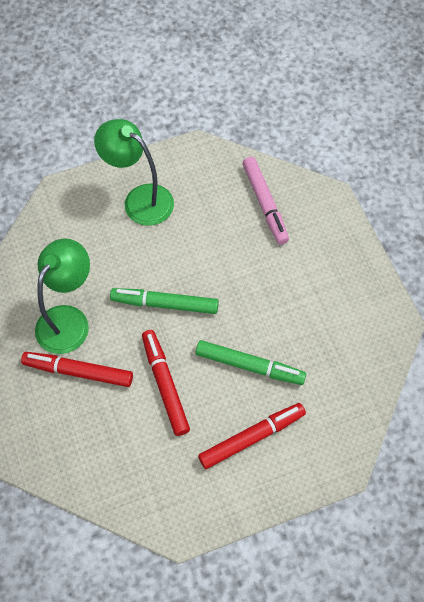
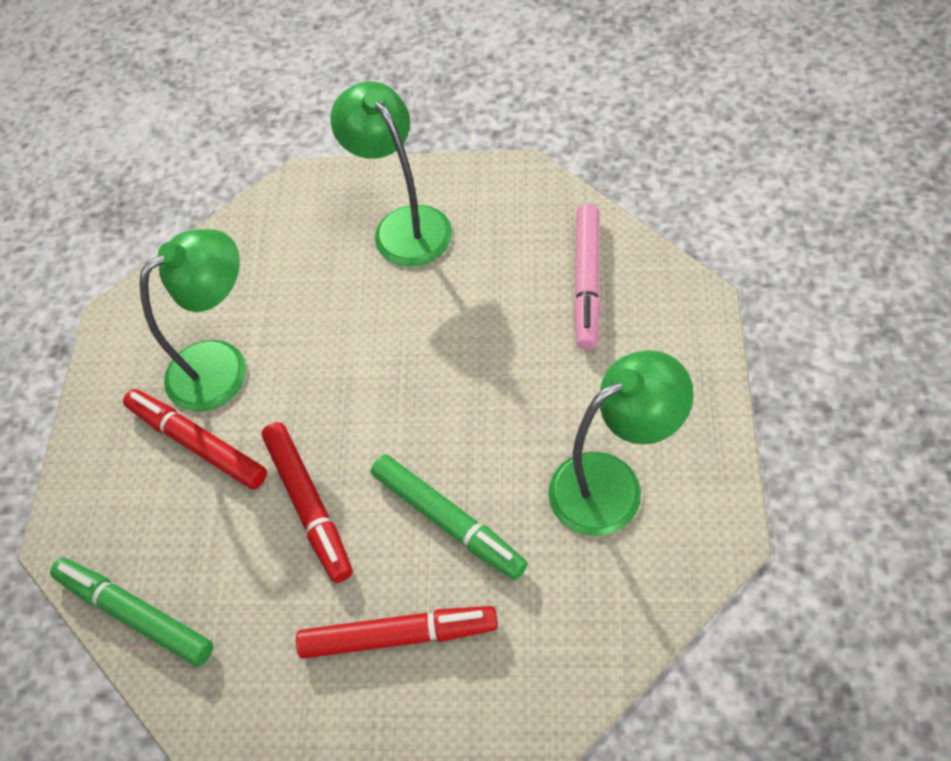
camera: 30 degrees right, 5 degrees down
(165, 304) = (366, 385): green marker -> green marker (135, 614)
(165, 384) = (309, 505): red marker -> red marker turned 150 degrees clockwise
(329, 315) = (612, 483): none -> green lamp

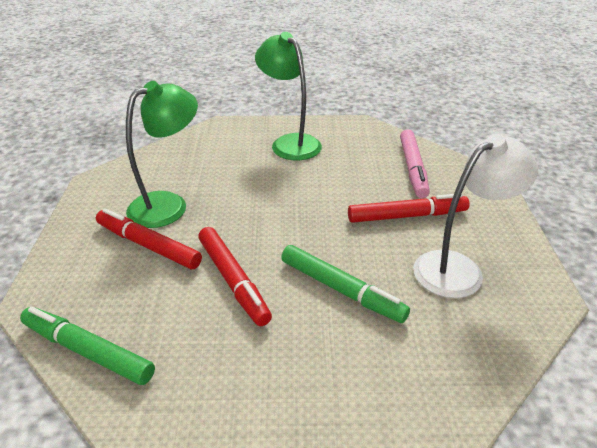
camera: 10 degrees left, 20 degrees down
(398, 636) = (311, 364): red marker -> red marker (407, 216)
(612, 483) = (458, 268): green lamp -> white lamp

